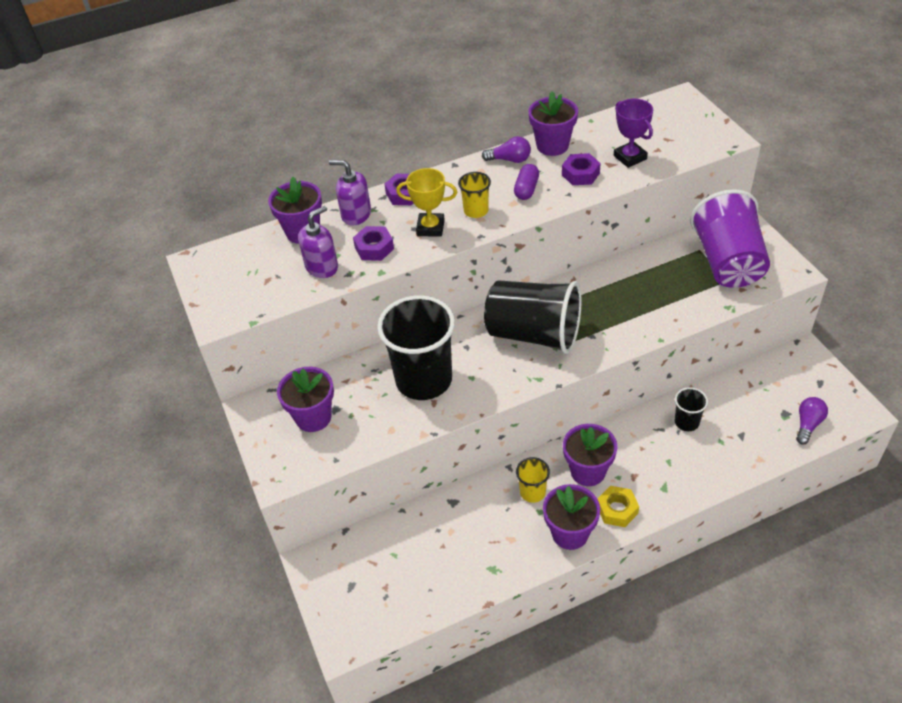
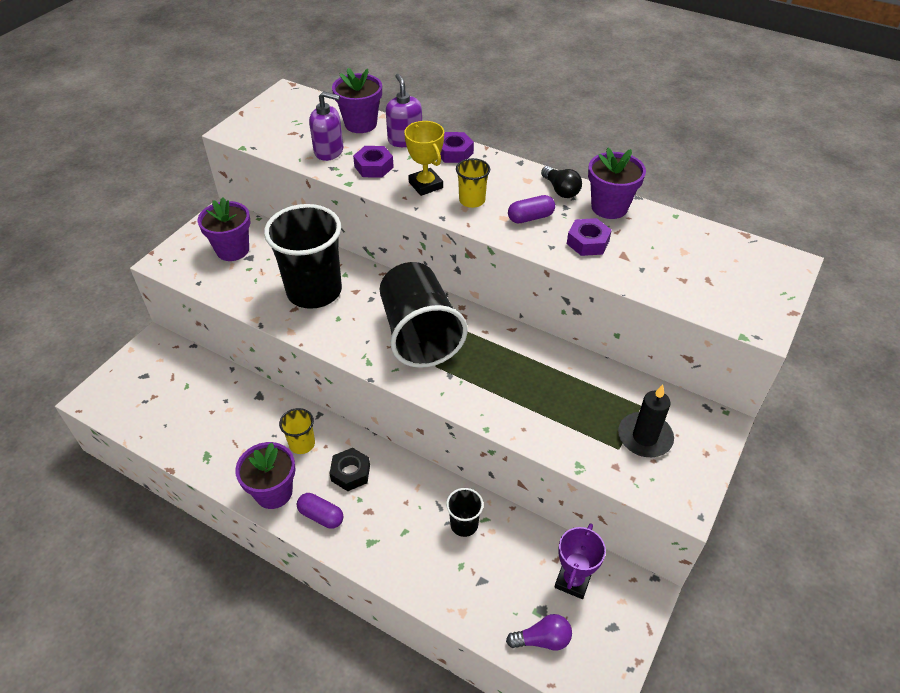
camera: 50 degrees right, 0 degrees up
(509, 160) = (560, 190): purple light bulb -> black light bulb
(588, 471) = (350, 473): purple flower pot -> black nut
(617, 510) = (321, 516): yellow nut -> purple capsule
(630, 157) = (649, 265): purple trophy -> purple trophy (573, 580)
(727, 262) = (644, 437): purple cup -> black candle

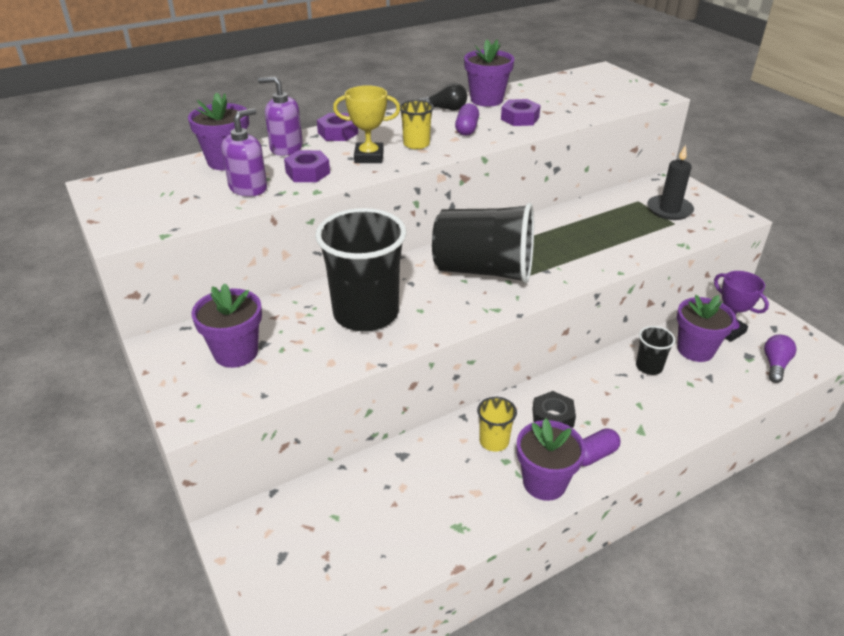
camera: 60 degrees left, 10 degrees down
(518, 558) = (695, 350): none -> purple flower pot

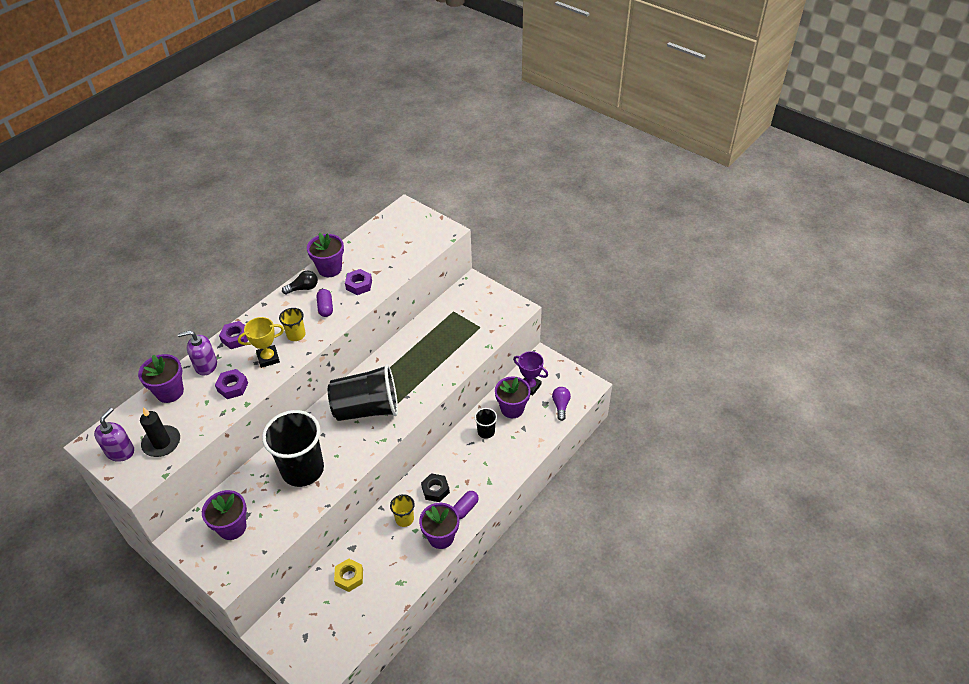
camera: 20 degrees left, 10 degrees up
(248, 188) = (199, 414): purple soap dispenser -> purple soap dispenser (120, 451)
(383, 493) = (349, 577): none -> yellow nut
(669, 210) = (475, 314): black candle -> black candle (161, 443)

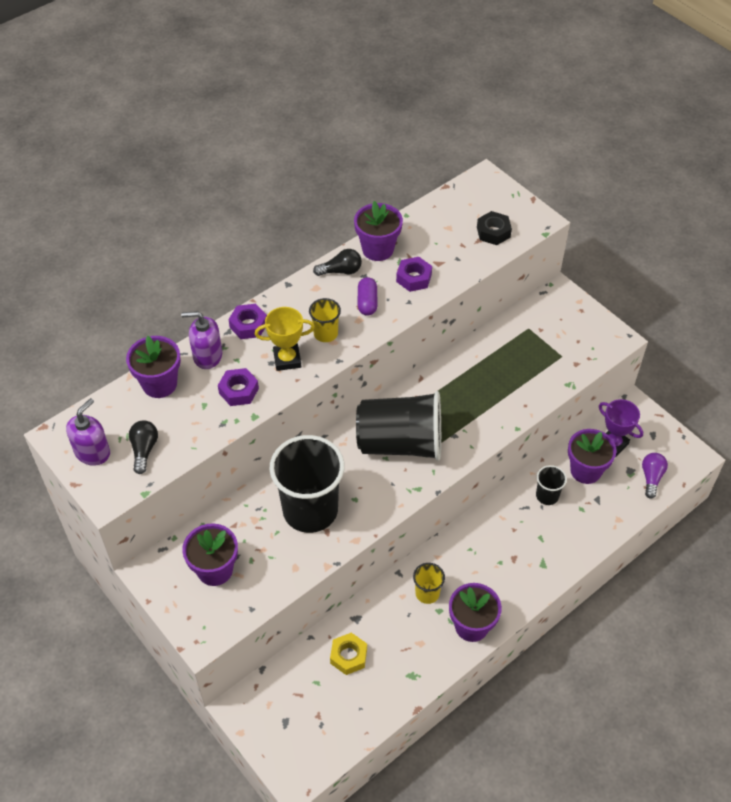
camera: 10 degrees right, 5 degrees up
(161, 443) = (144, 450): black candle -> black light bulb
(435, 490) = (471, 562): black nut -> black nut (493, 232)
(465, 508) = (507, 594): purple capsule -> none

